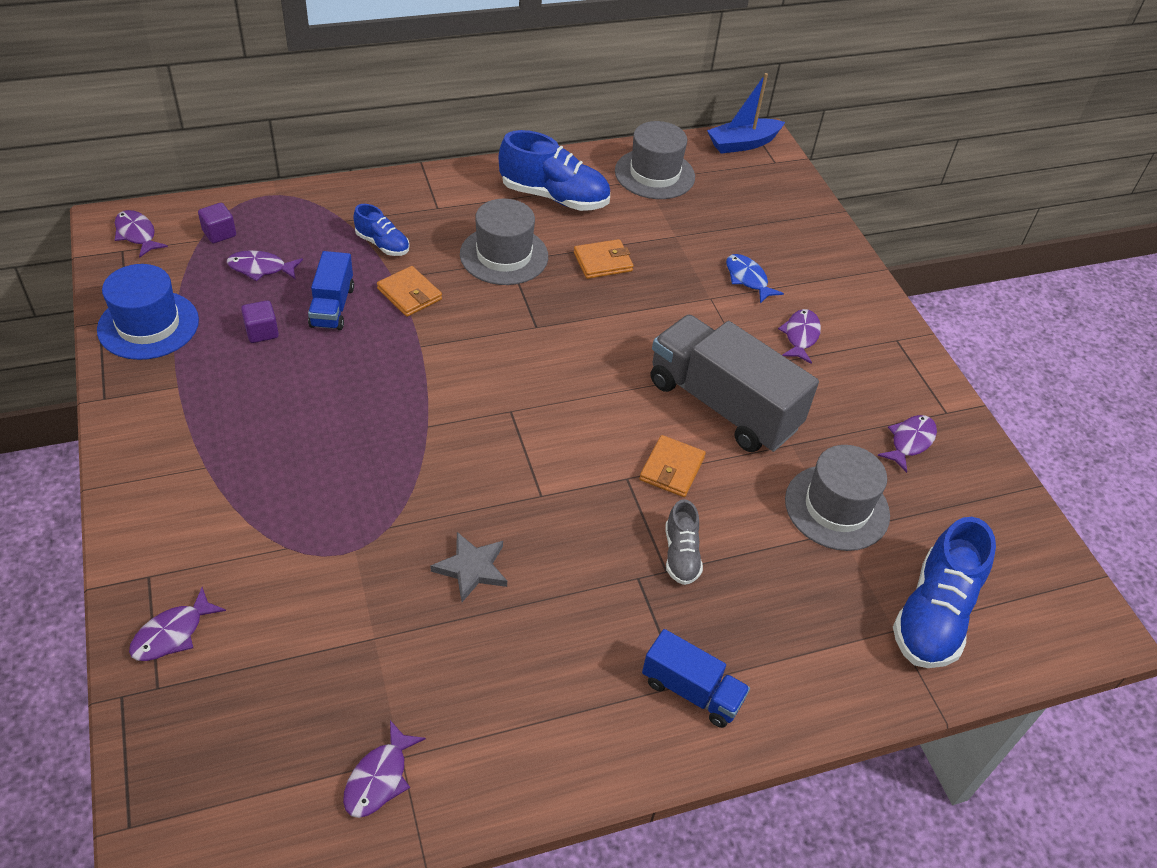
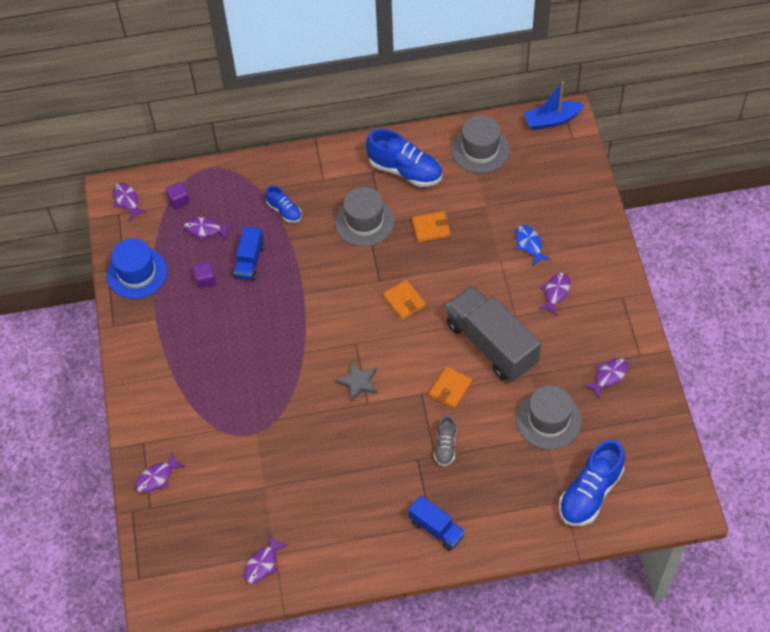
camera: 15 degrees right, 10 degrees up
(409, 294) = (299, 252): orange wallet -> orange wallet (404, 301)
(472, 568) = (322, 448): grey star -> grey star (358, 382)

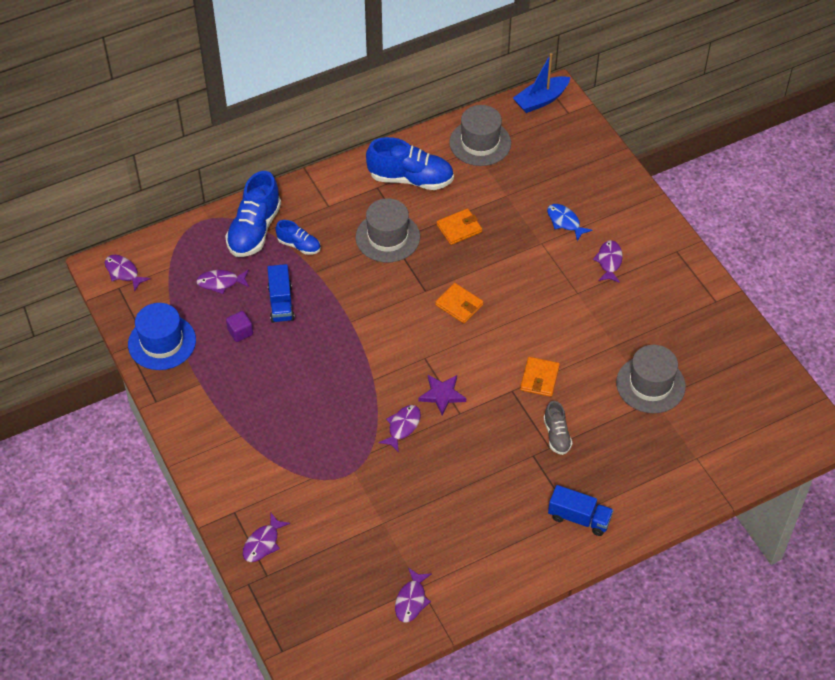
camera: 20 degrees left, 5 degrees down
(179, 200) = (181, 260): purple cube -> none
(358, 382) = (442, 395): grey star -> purple star
(491, 344) = (564, 325): grey truck -> none
(590, 493) = (719, 444): blue shoe -> blue shoe (254, 230)
(609, 376) = (693, 328): purple fish -> purple fish (402, 427)

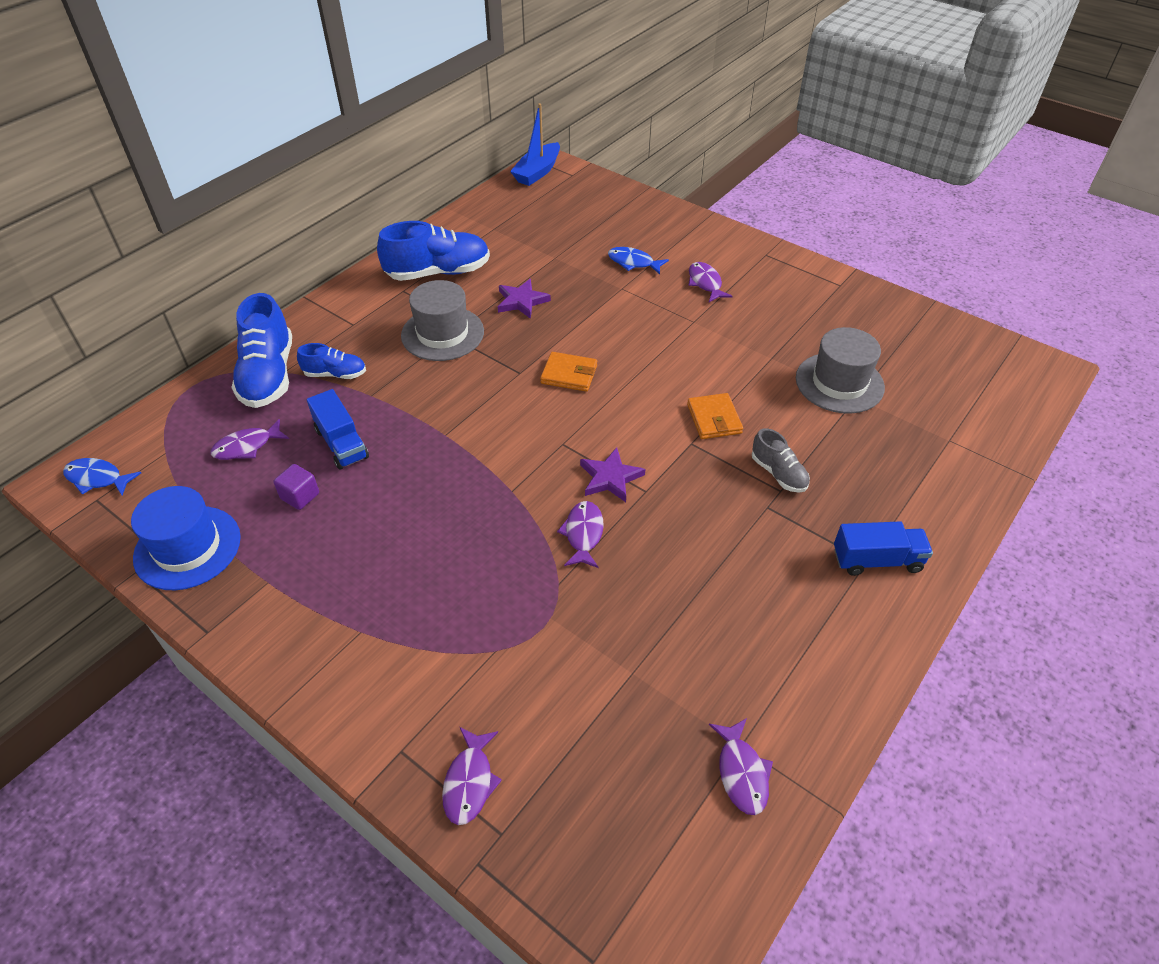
camera: 25 degrees left, 5 degrees down
(123, 272) = (97, 478): purple fish -> blue fish
(459, 228) = (521, 301): orange wallet -> purple star
(480, 143) = (496, 221): grey hat -> none

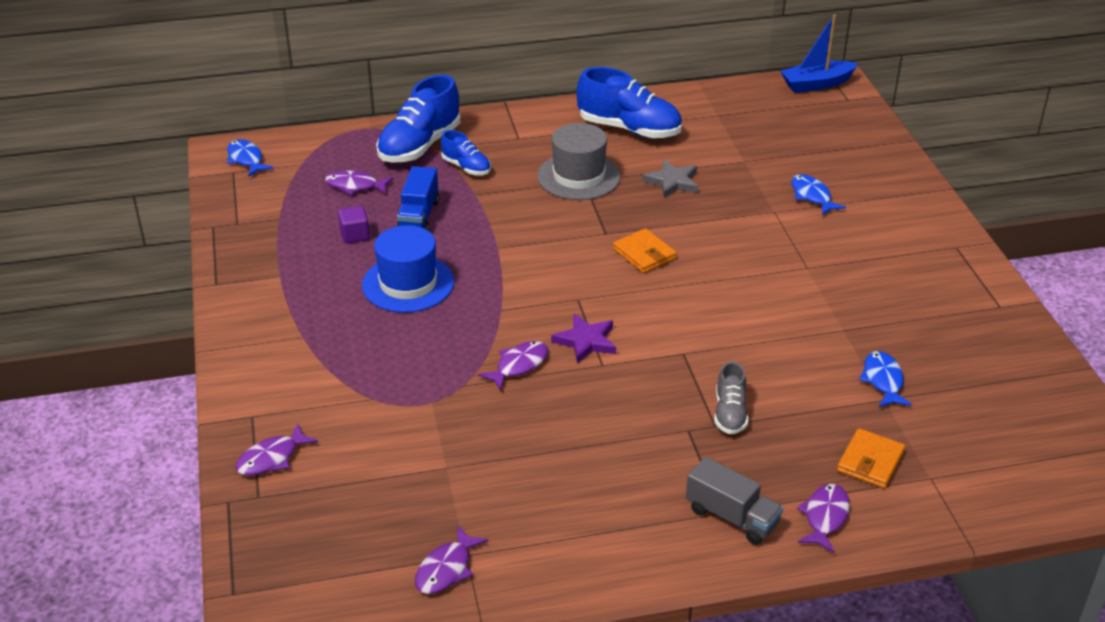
camera: 40 degrees right, 10 degrees down
(187, 547) = (255, 229): blue hat -> blue hat (408, 283)
(521, 301) = (672, 182): purple star -> grey star
(705, 283) = (860, 243): purple fish -> purple fish (825, 517)
(714, 419) = (726, 347): orange wallet -> orange wallet (870, 461)
(839, 383) = (883, 380): grey hat -> blue fish
(877, 560) = (732, 517): blue truck -> grey truck

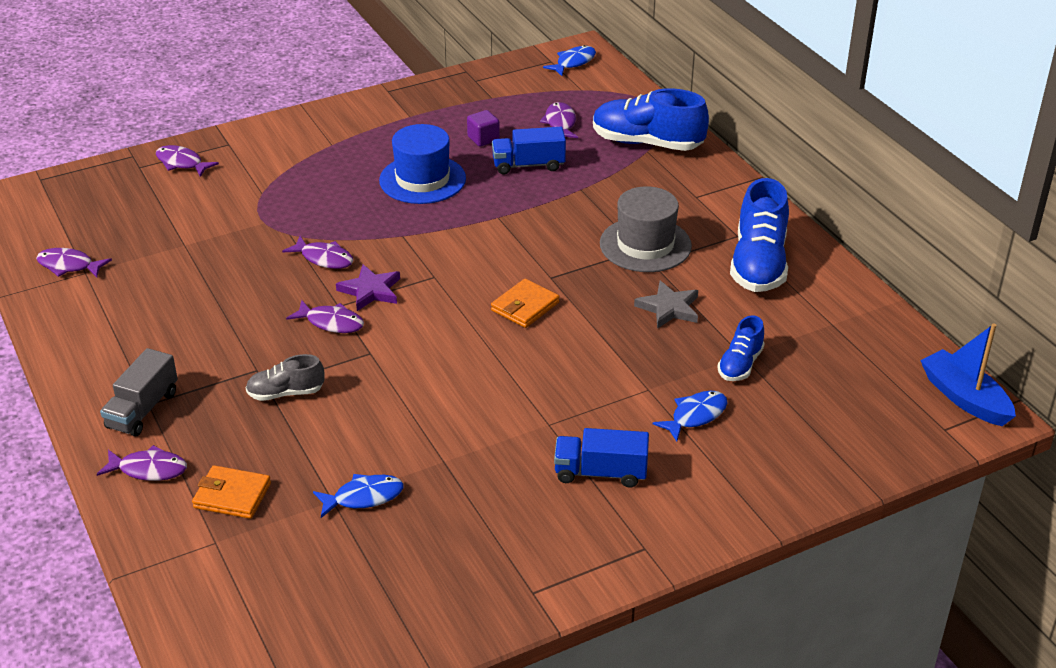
camera: 75 degrees right, 0 degrees up
(466, 167) = (624, 176): blue shoe -> blue shoe (740, 365)
(629, 372) = (331, 323): none -> purple fish
(871, 252) = (600, 473): none -> blue truck

